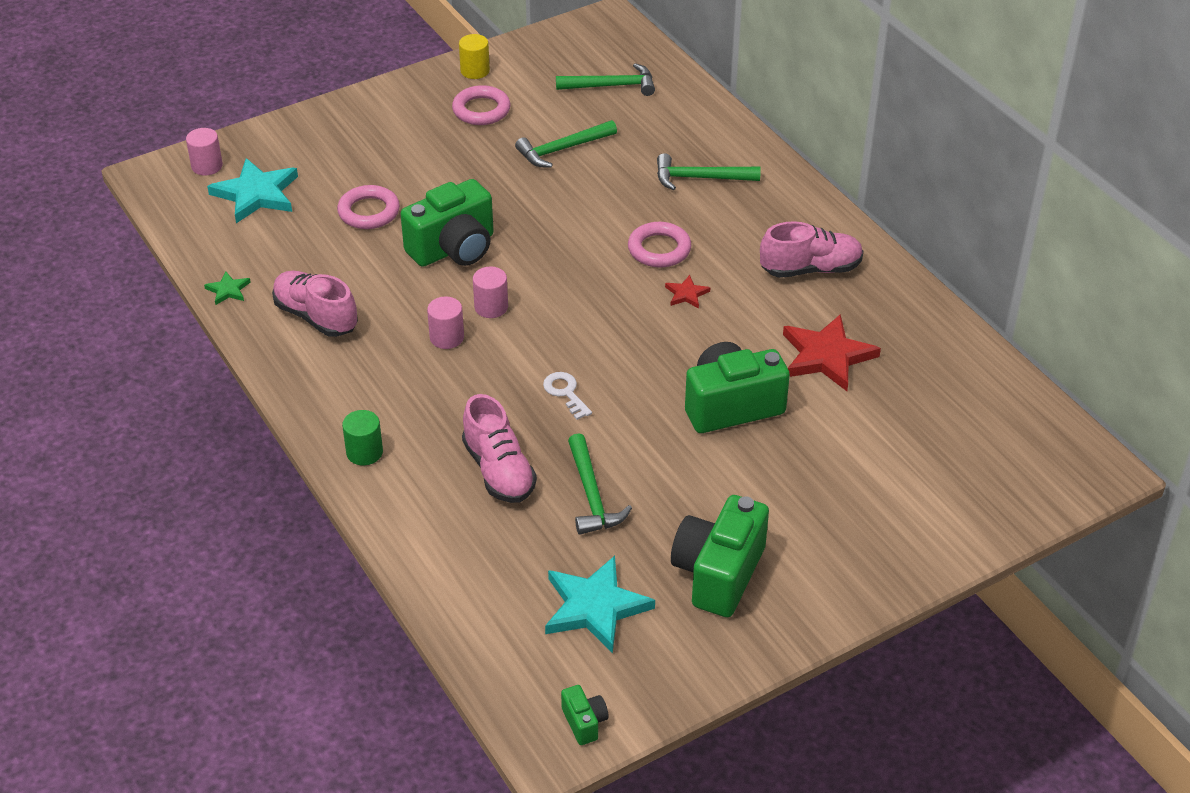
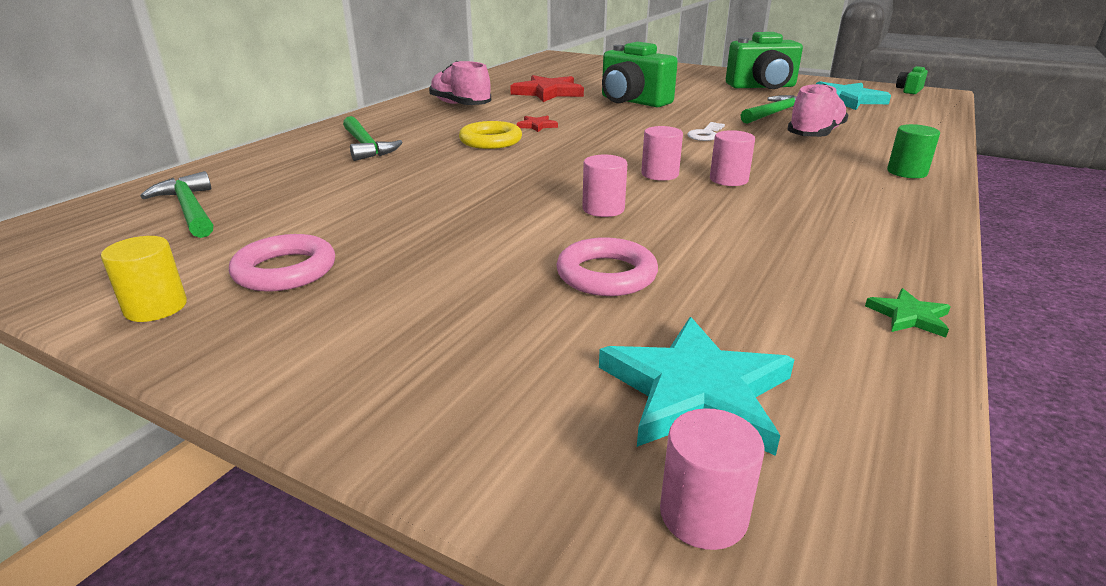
camera: 120 degrees left, 15 degrees down
(316, 316) = (826, 242): pink shoe -> none
(454, 249) = (603, 209): green camera -> pink cylinder
(562, 149) = (356, 204): green hammer -> none
(659, 249) = (491, 141): pink ring -> yellow ring

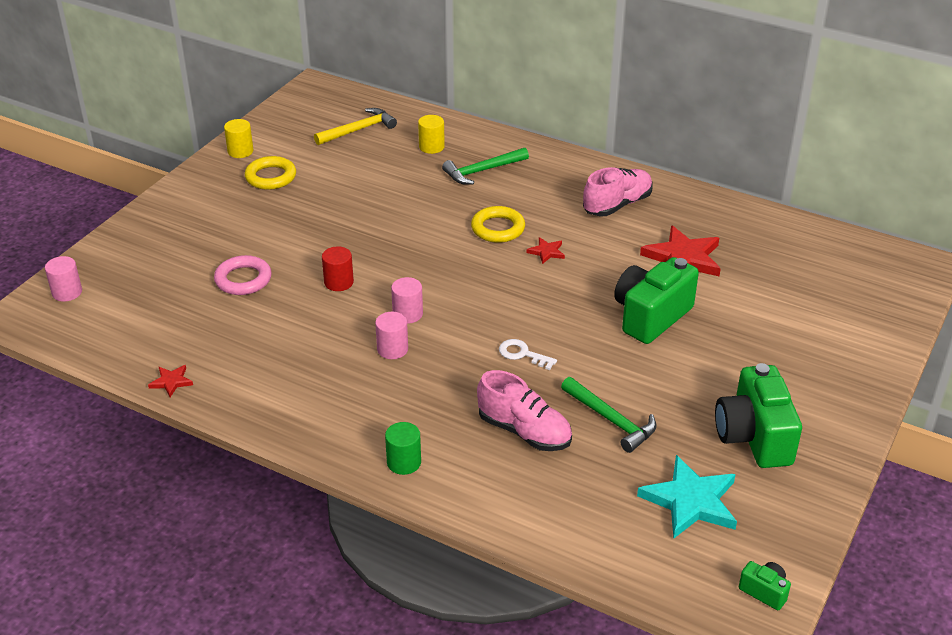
camera: 90 degrees right, 10 degrees up
(190, 209) = (358, 130): green hammer -> yellow hammer
(285, 270) = (271, 177): pink ring -> yellow ring
(286, 168) = (431, 147): none -> yellow cylinder
(603, 209) = (339, 282): pink cylinder -> red cylinder
(696, 391) = (132, 299): turquoise star -> none
(909, 316) = (171, 382): green star -> red star

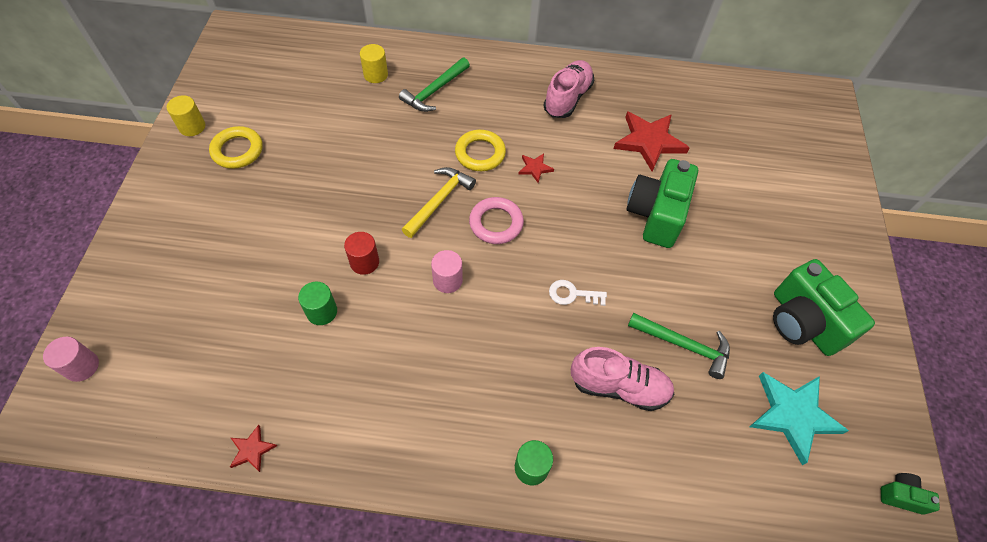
camera: 25 degrees left, 20 degrees up
(243, 279) = (267, 288): pink ring -> pink ring (496, 223)
(281, 307) = (322, 312): none -> green cylinder
(358, 130) = (298, 72): yellow hammer -> yellow hammer (439, 201)
(392, 349) = (454, 328): pink cylinder -> none

